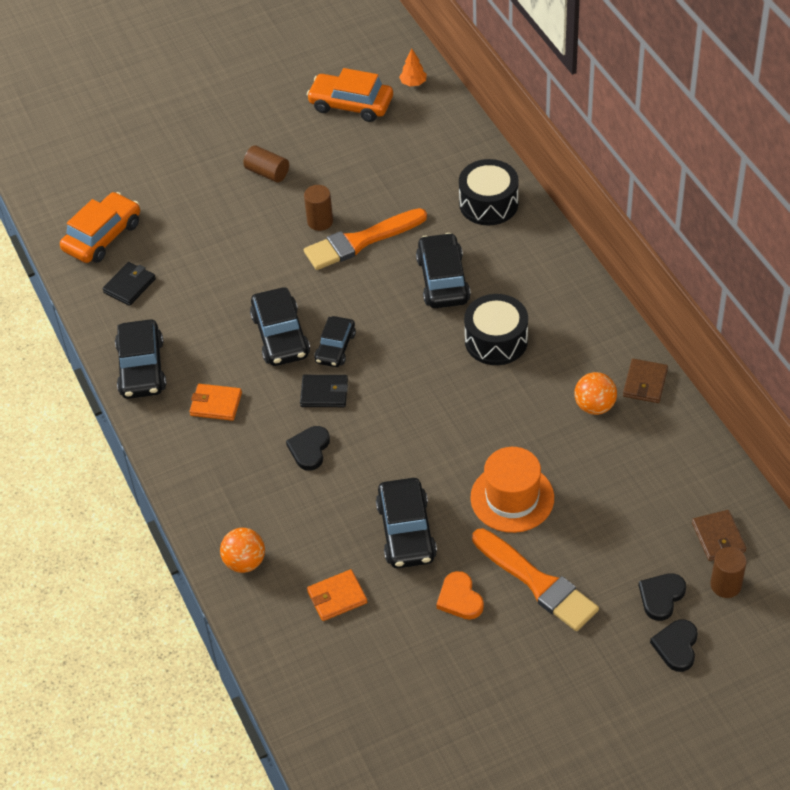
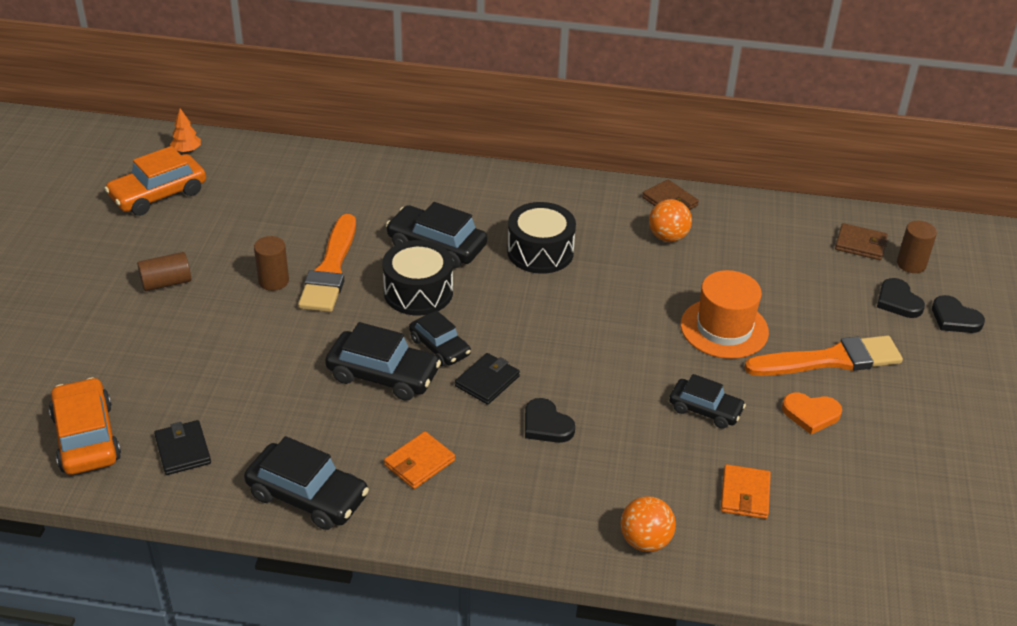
camera: 60 degrees left, 10 degrees down
(406, 531) = (705, 409): black car -> black car, size x0.65
(488, 204) = (382, 181): black drum -> black drum (418, 292)

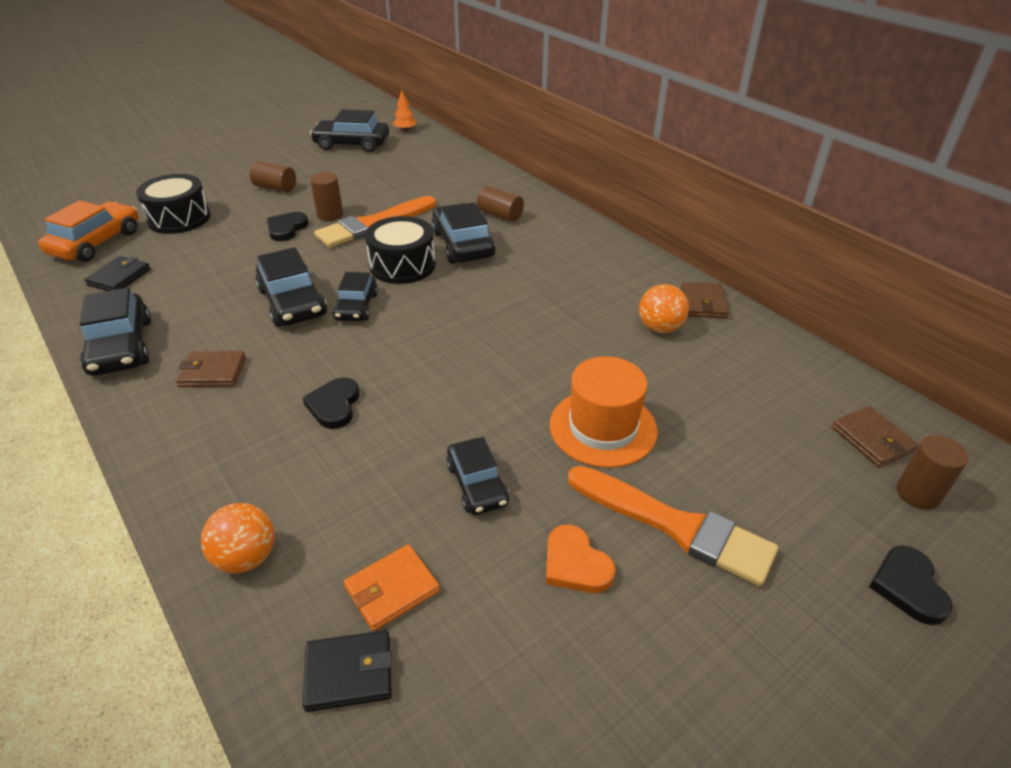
camera: 45 degrees right, 0 degrees up
(158, 194) = (352, 144): orange car -> black car
(419, 463) = (213, 372): orange wallet -> brown wallet
(424, 202) = (500, 215): none -> brown cylinder
(487, 381) = (347, 348): black wallet -> black wallet (349, 673)
(540, 252) = (532, 284): black drum -> black drum (179, 218)
(898, 301) = (847, 520): black heart -> black heart (286, 229)

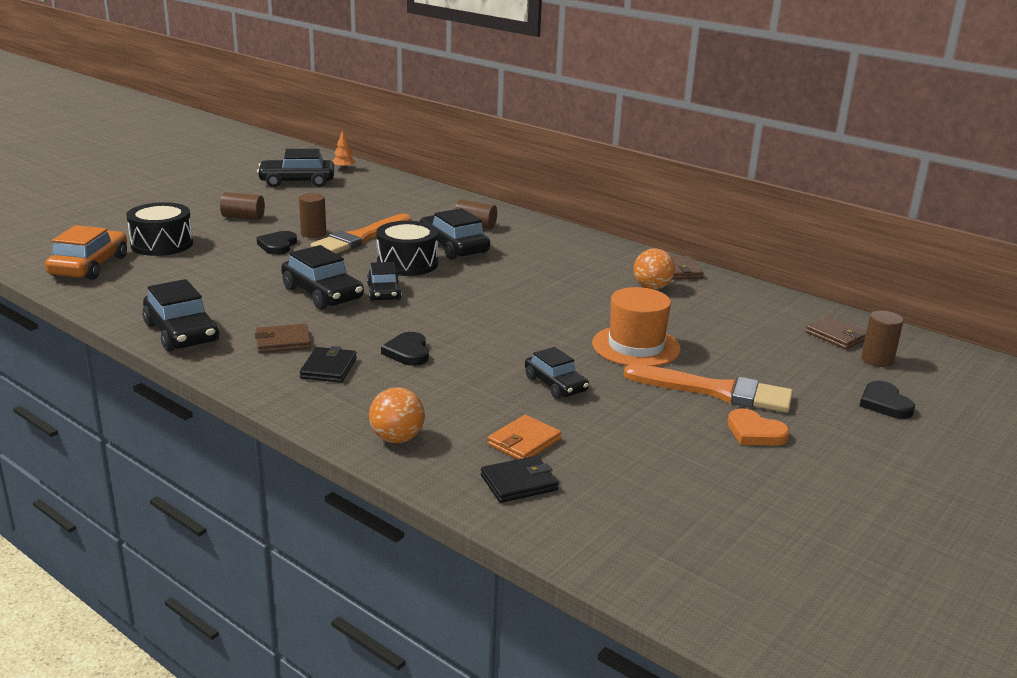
camera: 15 degrees left, 15 degrees down
(119, 277) = (137, 288): black wallet -> black wallet (328, 368)
(575, 564) = (653, 416): orange heart -> orange heart (755, 432)

